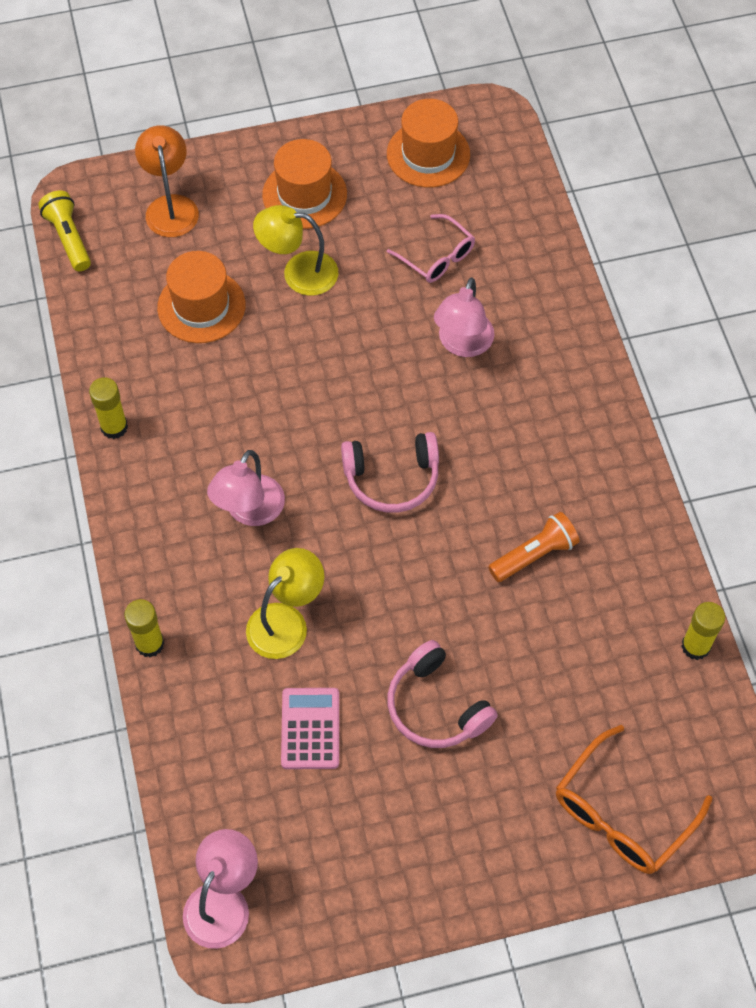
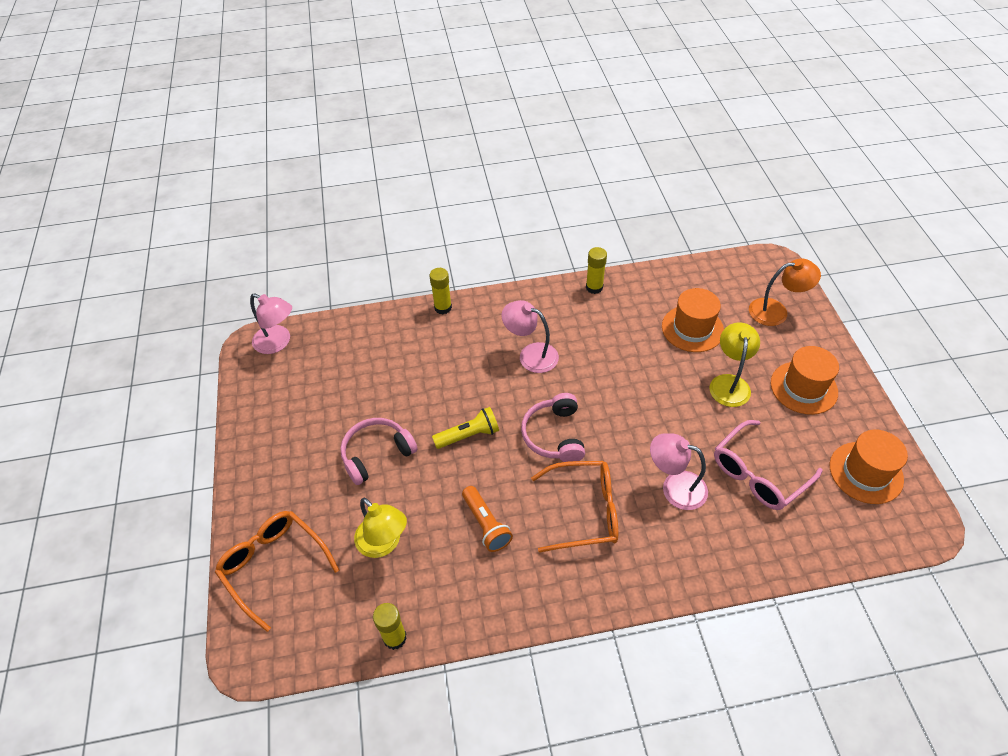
camera: 95 degrees right, 10 degrees down
(68, 238) = (739, 261): yellow flashlight -> yellow flashlight (469, 435)
(286, 621) = (449, 373): yellow lamp -> yellow lamp (384, 544)
(310, 728) = (374, 385): pink calculator -> none
(436, 256) = (759, 473): pink glasses -> pink glasses, size x1.52
(505, 444) = (583, 511): none -> orange glasses

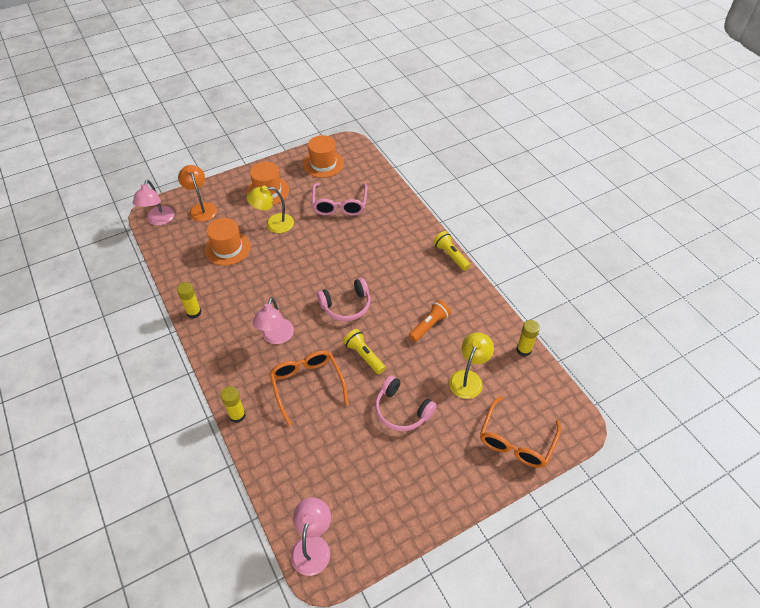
camera: 110 degrees left, 0 degrees up
(583, 511) = (398, 278): orange glasses -> orange glasses (307, 385)
(609, 602) = (450, 255): none -> yellow flashlight
(675, 487) = (364, 239): pink lamp -> pink lamp (159, 220)
(759, 473) = (340, 204): pink glasses -> pink glasses turned 60 degrees clockwise

